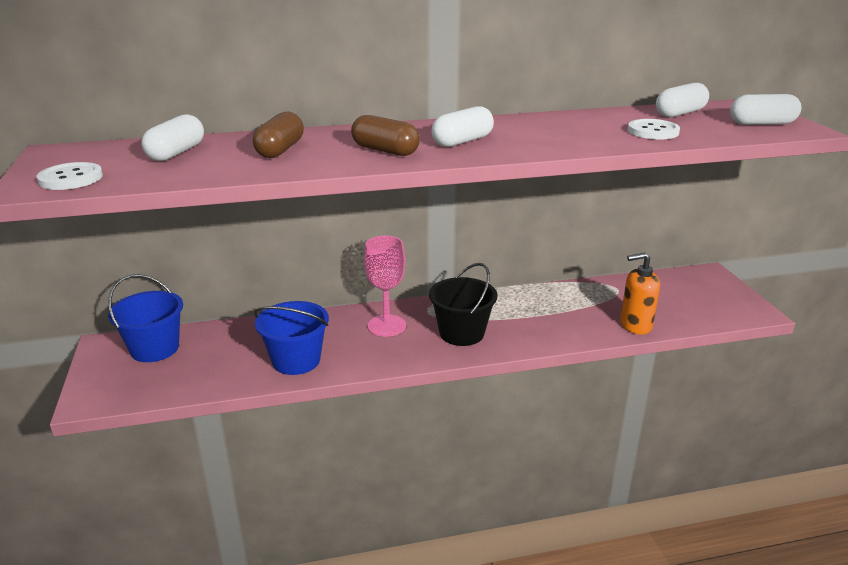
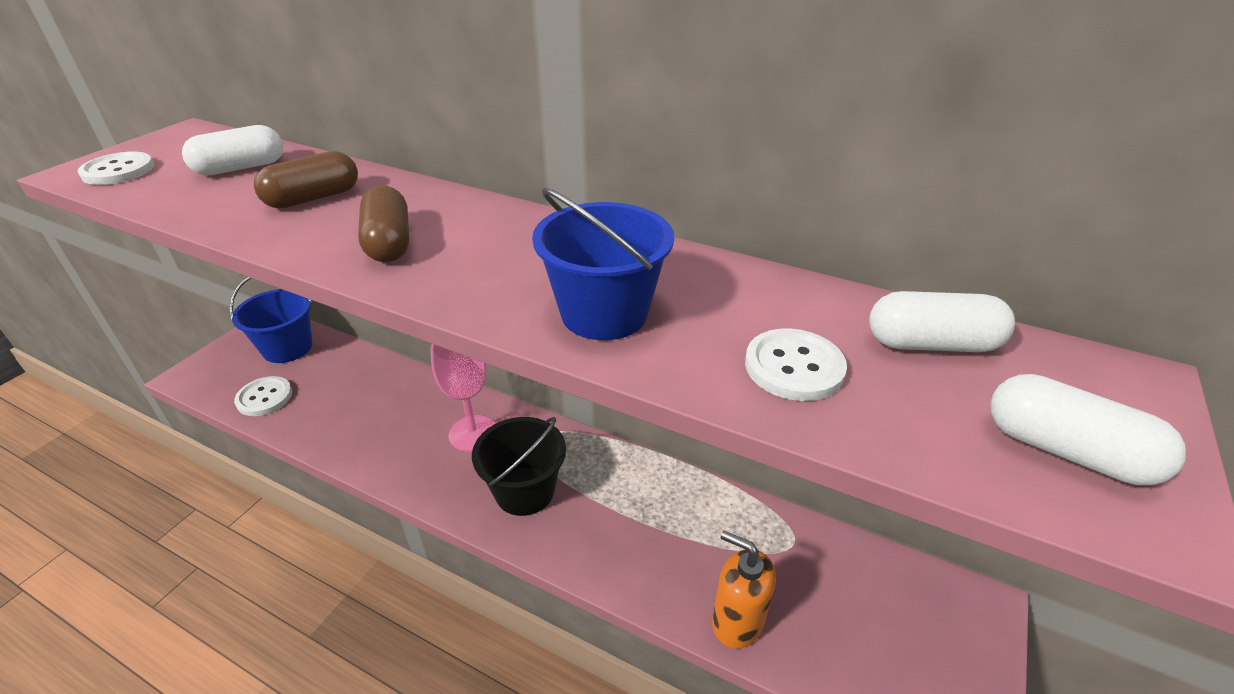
camera: 40 degrees right, 10 degrees up
(192, 379) = (264, 397): none -> white button
(296, 360) = (351, 427): blue bucket -> blue bucket (604, 313)
(462, 141) = (494, 264): white capsule -> none

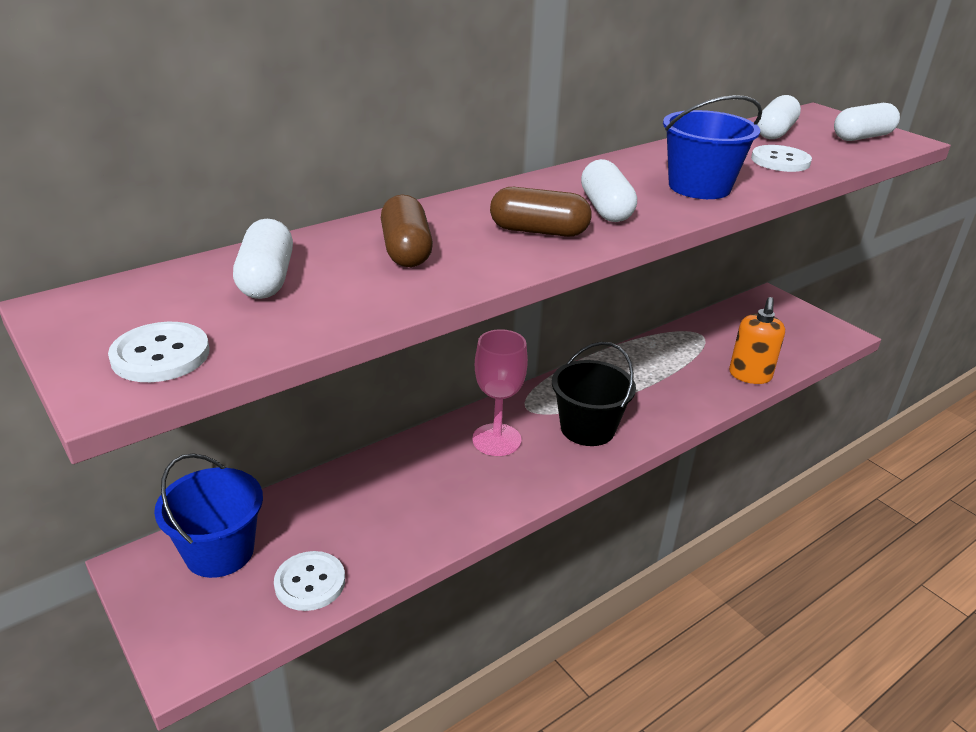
camera: 65 degrees left, 5 degrees down
(476, 265) = (605, 209): none -> white capsule
(737, 622) = (750, 375): orange soap dispenser -> orange soap dispenser turned 45 degrees counterclockwise

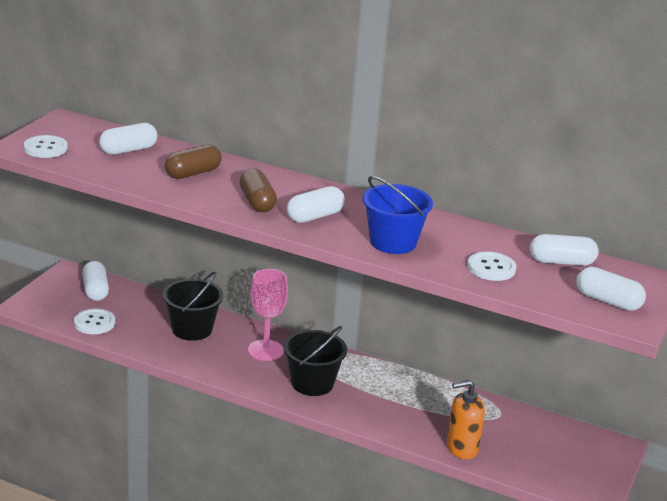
camera: 60 degrees right, 5 degrees down
(219, 552) = (95, 290): blue bucket -> white capsule
(404, 486) = (192, 329): none -> black bucket

